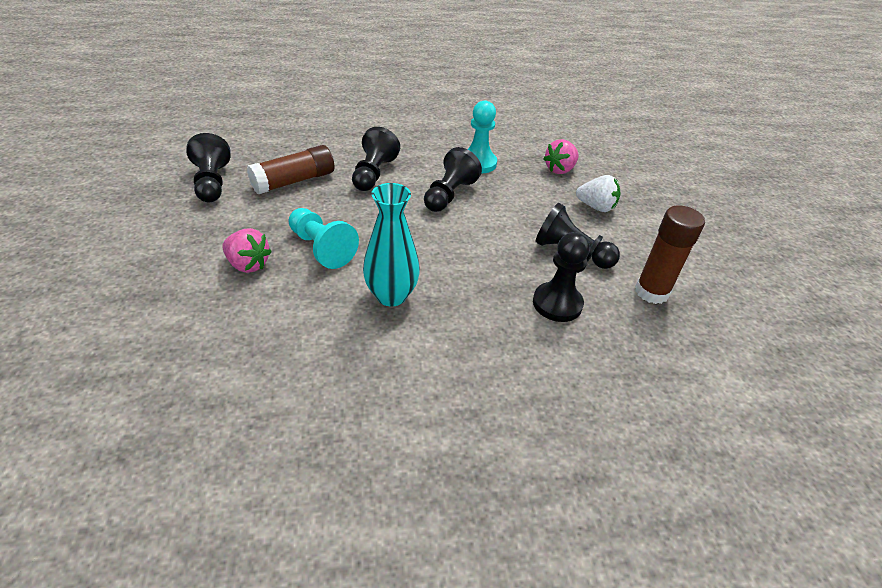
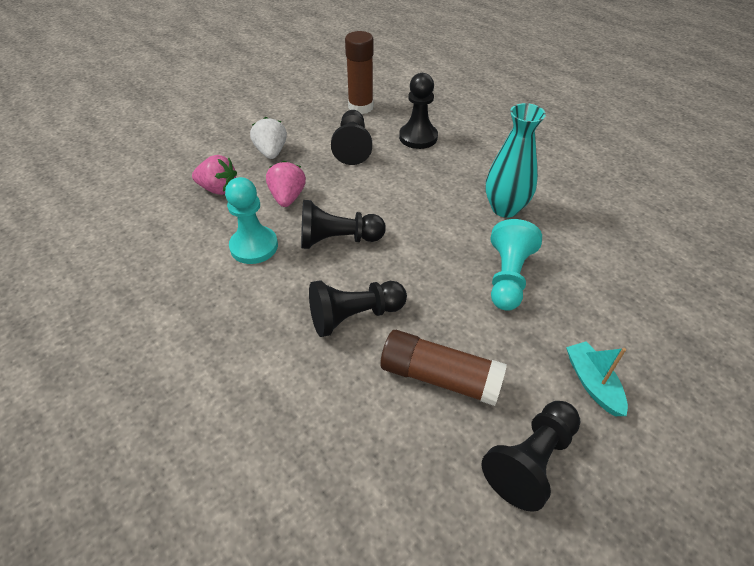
camera: 120 degrees left, 5 degrees up
(206, 229) = (592, 383): none -> turquoise boat
(248, 264) = (584, 310): pink strawberry -> pink strawberry (287, 197)

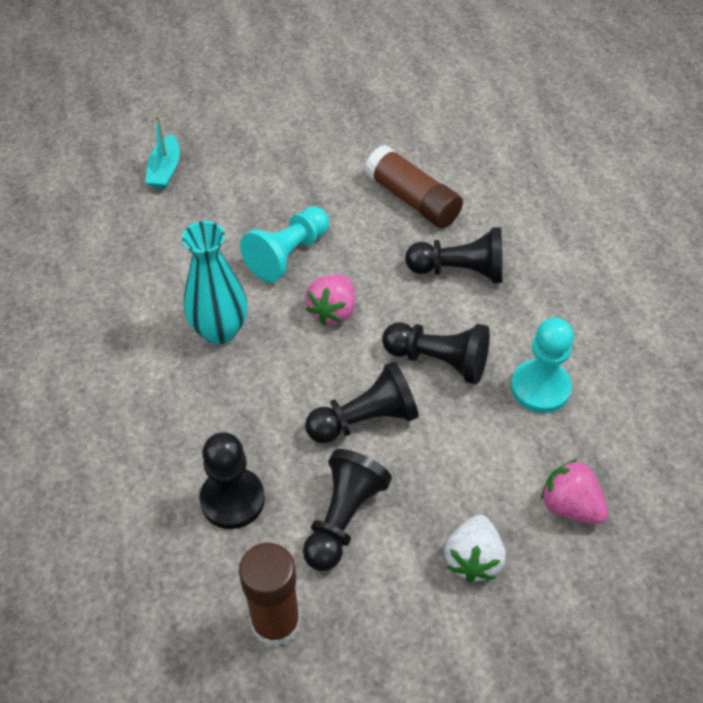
camera: 155 degrees left, 5 degrees up
(287, 197) = (477, 451): pink strawberry -> pink strawberry (333, 311)
(531, 460) = (383, 134): black pawn -> black pawn (365, 420)
(592, 383) = (296, 157): turquoise boat -> turquoise boat (165, 170)

